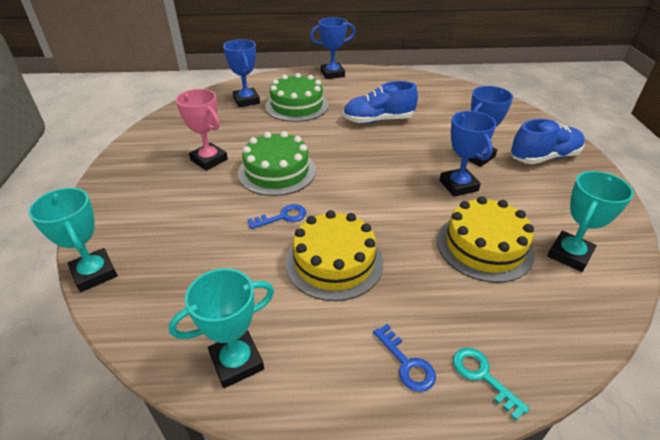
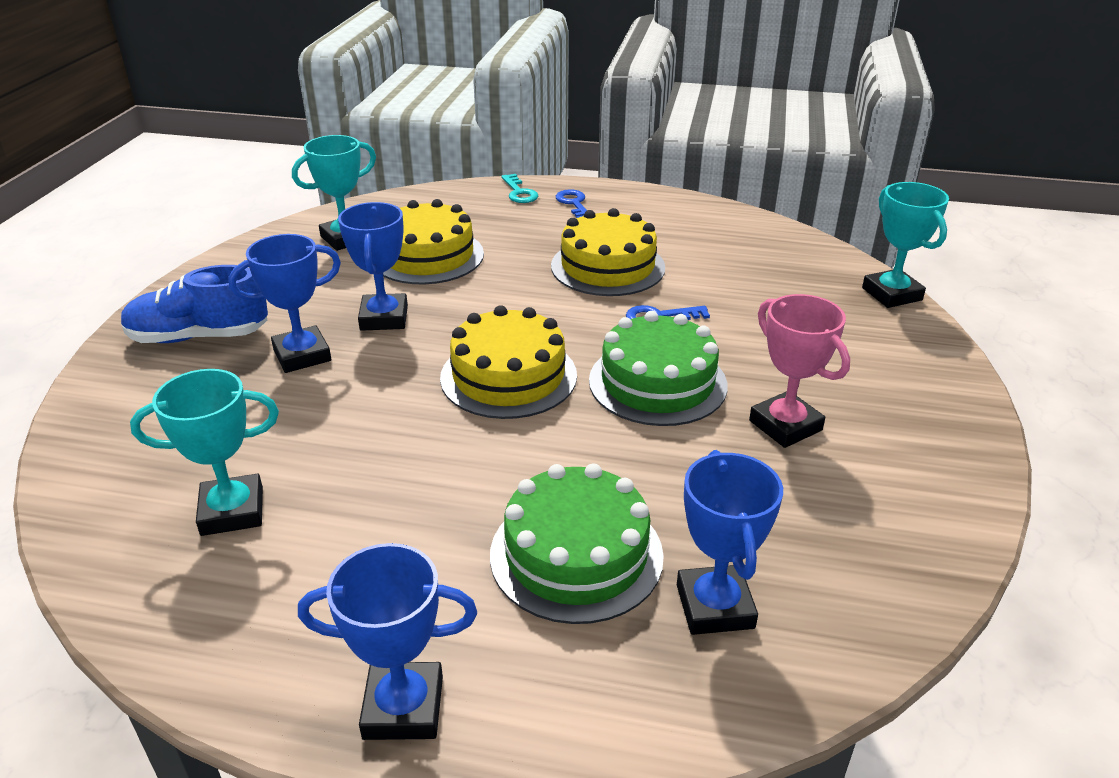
camera: 165 degrees left, 5 degrees down
(237, 362) = (718, 221): turquoise trophy -> turquoise trophy (232, 511)
(359, 162) = (508, 376): none -> yellow cake
(378, 120) = (405, 466): blue shoe -> none

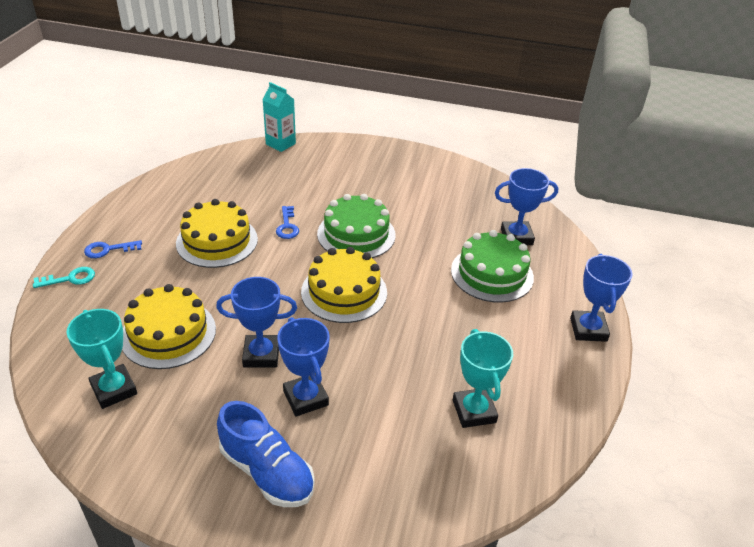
camera: 90 degrees left, 5 degrees up
(199, 337) = (267, 471): blue shoe -> blue shoe turned 45 degrees counterclockwise
(785, 425) = (396, 199): pink trophy -> none
(891, 294) = (280, 144): turquoise trophy -> turquoise carton

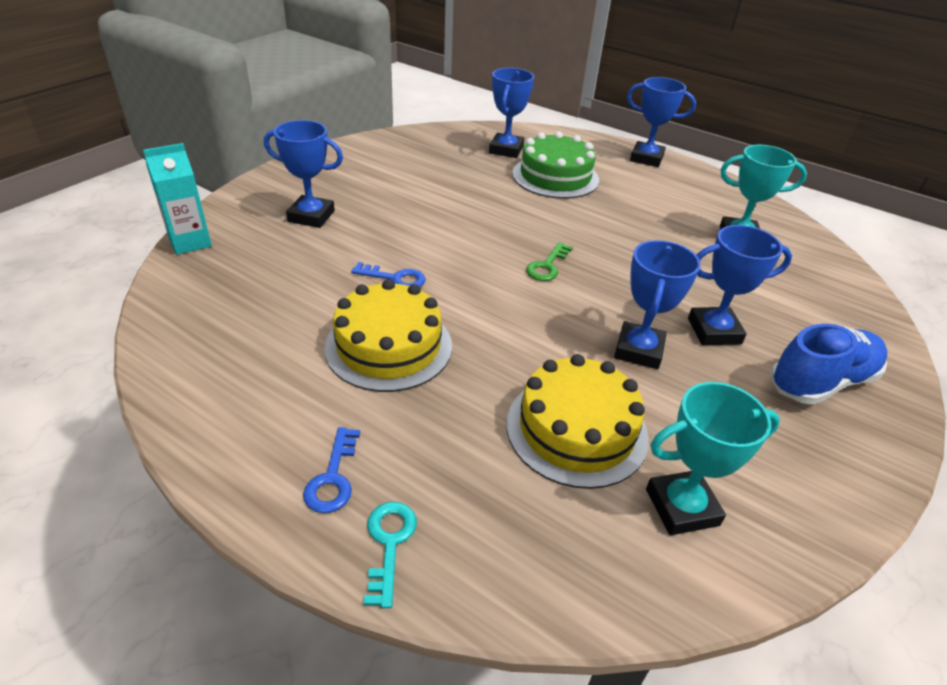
camera: 70 degrees left, 0 degrees up
(337, 174) = (311, 216): none -> blue trophy
(344, 292) = (547, 266): yellow cake -> green key
(356, 234) = (446, 233): green cake -> none

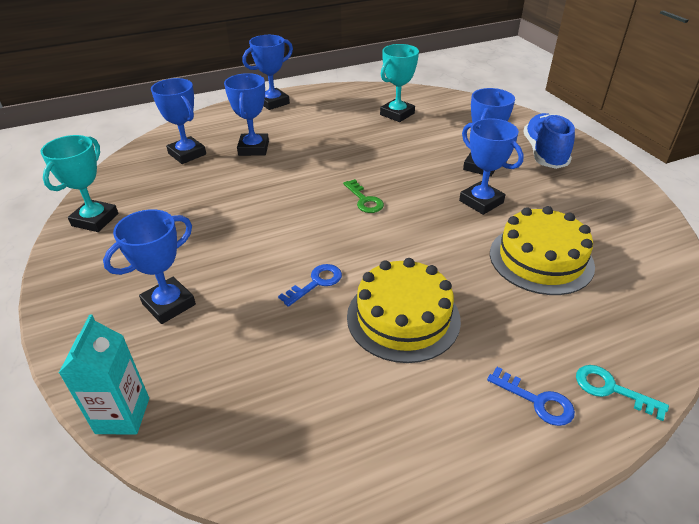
camera: 55 degrees left, 0 degrees up
(555, 176) = (253, 148): green cake -> blue trophy
(682, 507) = (620, 246): turquoise trophy -> turquoise trophy (95, 220)

